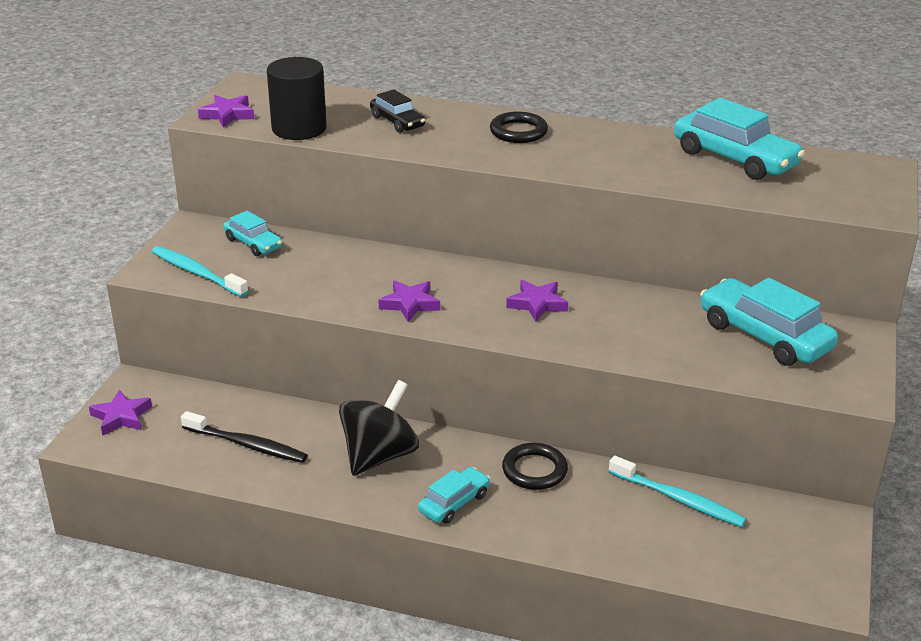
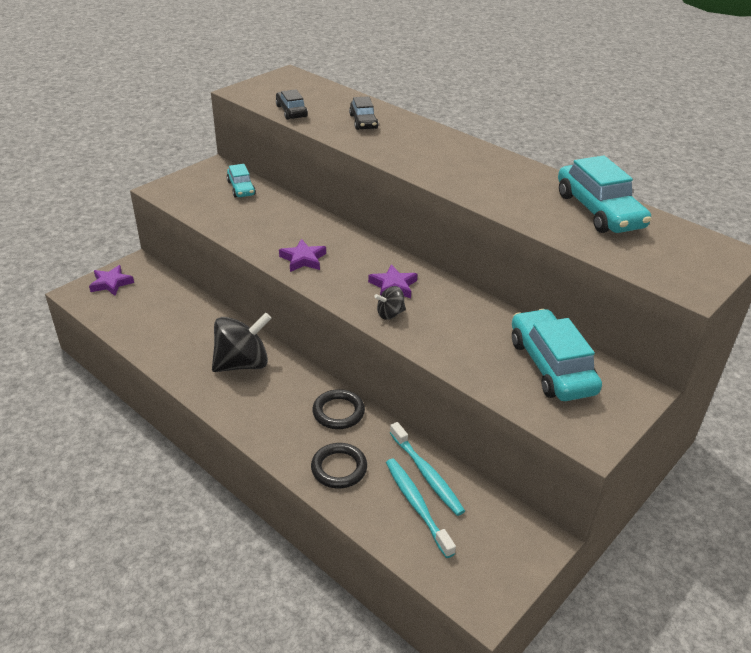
camera: 25 degrees right, 5 degrees up
(197, 273) = (188, 198): turquoise toothbrush -> turquoise toothbrush (417, 505)
(228, 115) = (256, 92): purple star -> none
(247, 445) = (167, 327): black toothbrush -> none
(299, 129) = (291, 111): black cylinder -> black car
(454, 503) = (263, 416): turquoise car -> none
(518, 132) = (444, 149): black ring -> black ring (339, 468)
(561, 334) = (390, 314): none -> black spinning top

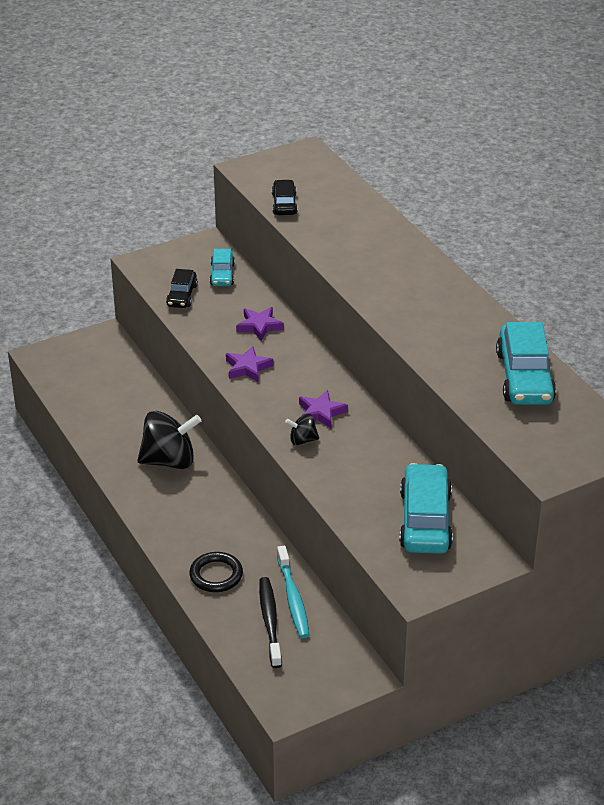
camera: 20 degrees right, 0 degrees up
(111, 283) = (73, 352): purple star -> purple star (259, 326)
(338, 412) = (239, 526): black ring -> none
(363, 122) = (352, 229): black car -> black car (182, 295)
(417, 505) = (270, 621): turquoise toothbrush -> black toothbrush

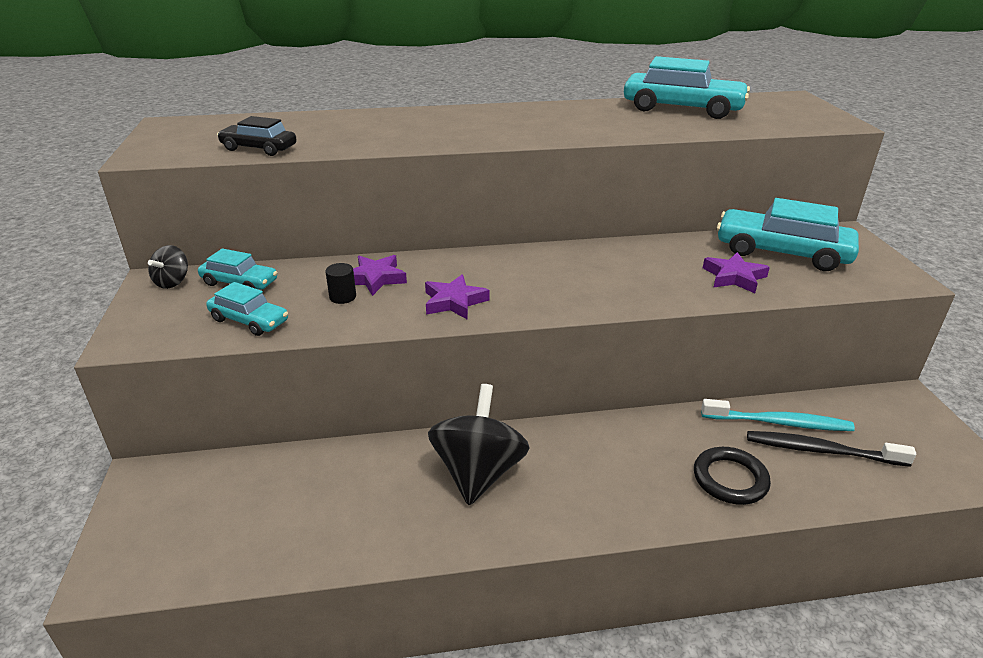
camera: 70 degrees left, 5 degrees down
(182, 295) = (249, 320): black car -> turquoise car
(228, 321) = (343, 297): none -> black cylinder
(302, 440) = (621, 293): black spinning top -> black spinning top (172, 282)
(321, 413) = (574, 272): purple star -> purple star (734, 277)

